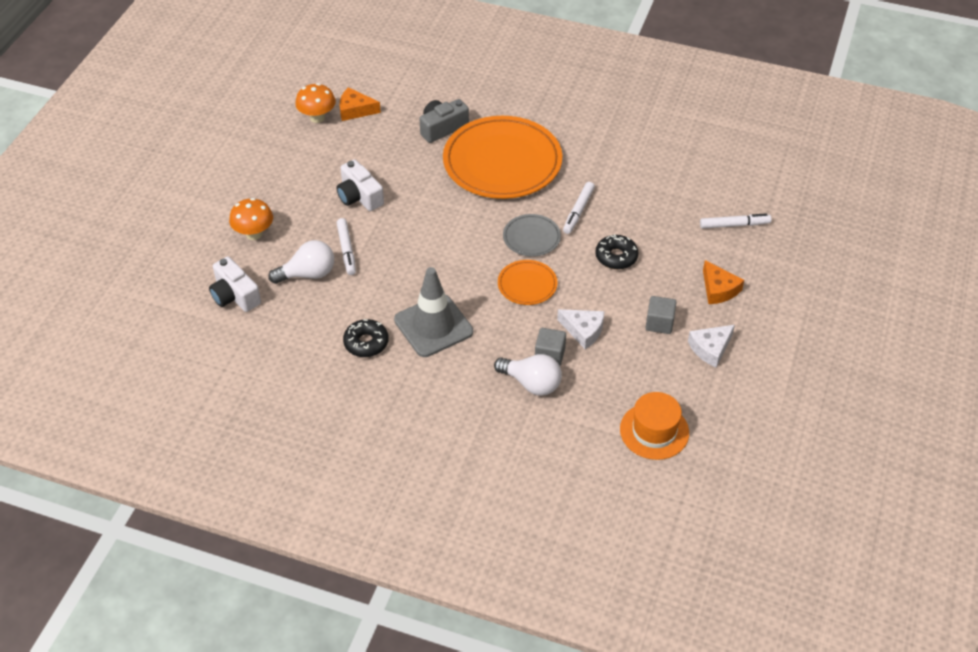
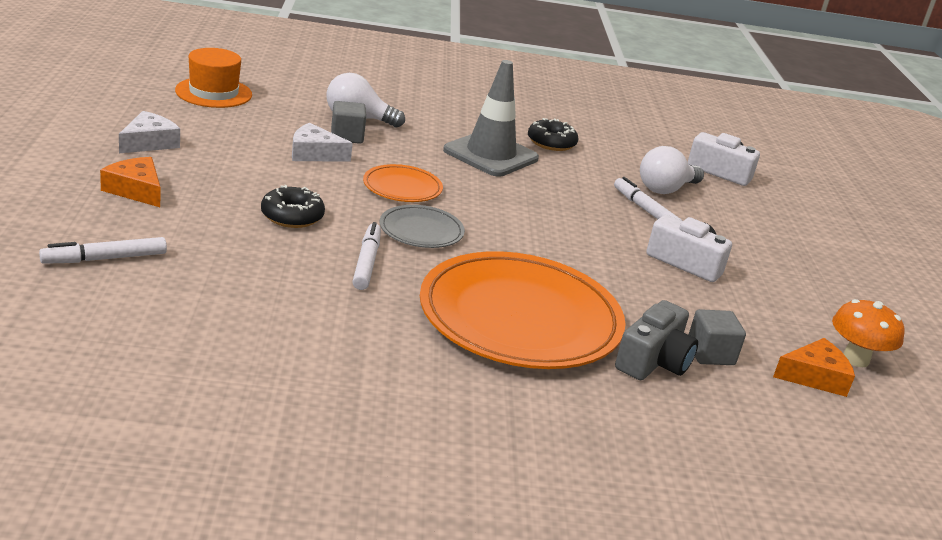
camera: 155 degrees right, 20 degrees down
(254, 234) = (765, 220): orange mushroom -> none
(659, 323) = (218, 160): grey cube -> grey cube (710, 354)

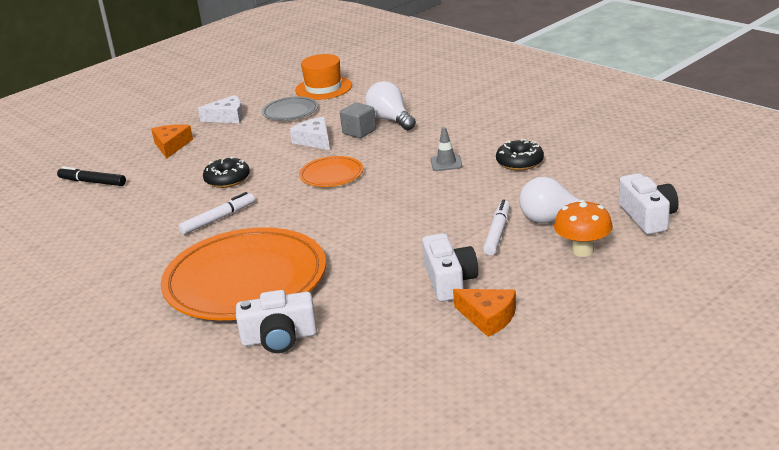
camera: 55 degrees right, 0 degrees up
(105, 259) = (92, 182): white marker -> black marker
(421, 231) = (289, 207): grey plate -> grey plate (290, 112)
(490, 154) = (446, 163): grey traffic cone -> grey traffic cone, size x0.45
(653, 361) = (279, 338): grey camera -> white camera
(710, 354) = (331, 349): grey cube -> none
(814, 377) = (381, 395): orange cheese -> orange cheese (488, 317)
(855, 359) = (448, 398): orange mushroom -> orange mushroom (582, 250)

